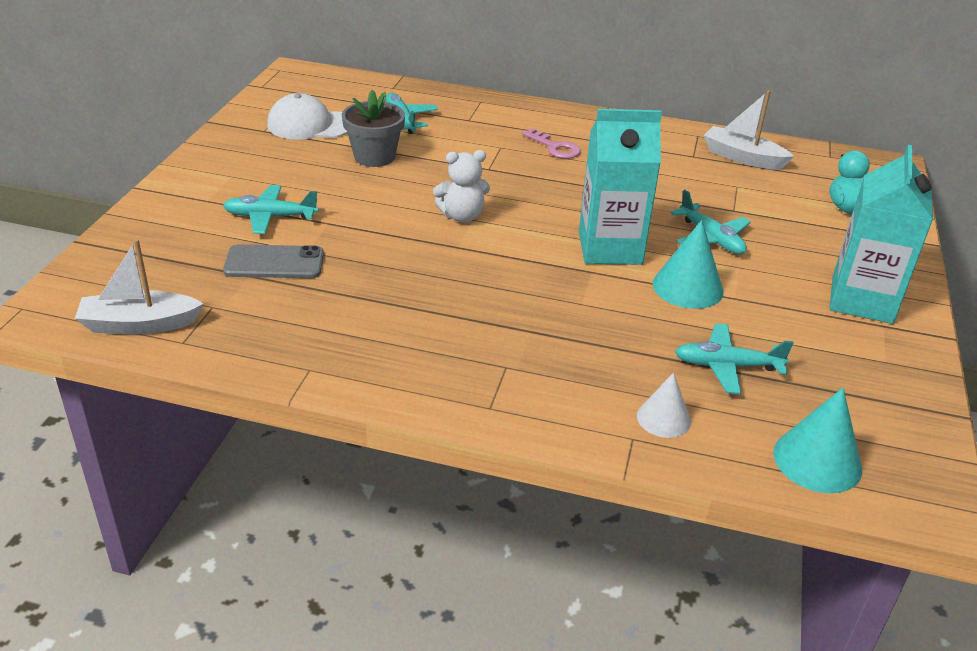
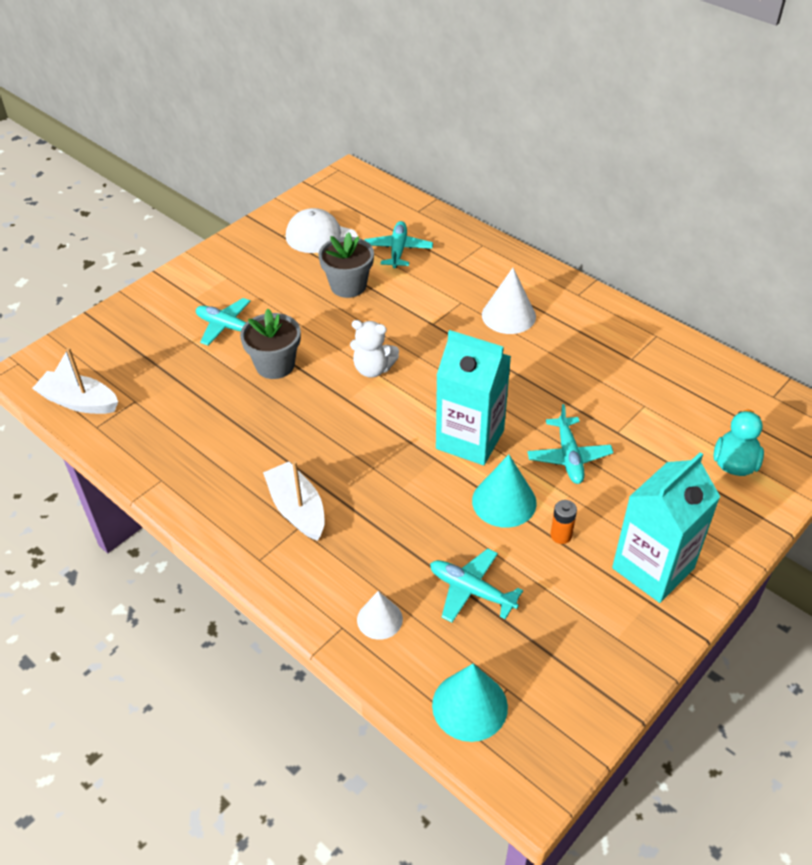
camera: 30 degrees right, 10 degrees up
(274, 263) = (202, 373): grey phone -> none
(353, 236) = (275, 365): none -> grey flower pot
(555, 147) = (508, 315): pink key -> white cone
(742, 157) = (679, 374): white boat -> white boat (297, 509)
(762, 299) = (561, 535): none -> orange battery

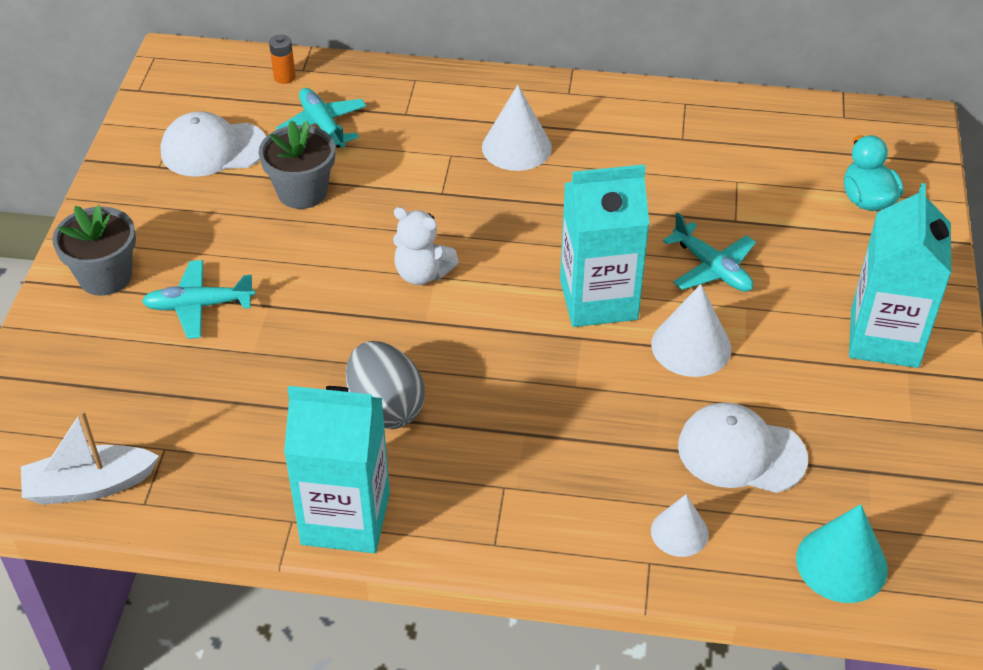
camera: 35 degrees left, 0 degrees up
(191, 495) = (345, 518): none -> turquoise carton
(274, 441) = (385, 408): none -> grey egg
(275, 365) = (302, 323): grey flower pot -> grey flower pot (105, 276)
(297, 509) = (484, 468): white boat -> none
(373, 369) = (422, 274): white teddy bear -> white teddy bear turned 45 degrees clockwise
(471, 590) = (741, 452): turquoise plane -> white cap
(504, 501) = (691, 346): turquoise cone -> white cone
(561, 535) = (775, 351): orange battery -> orange battery (284, 77)

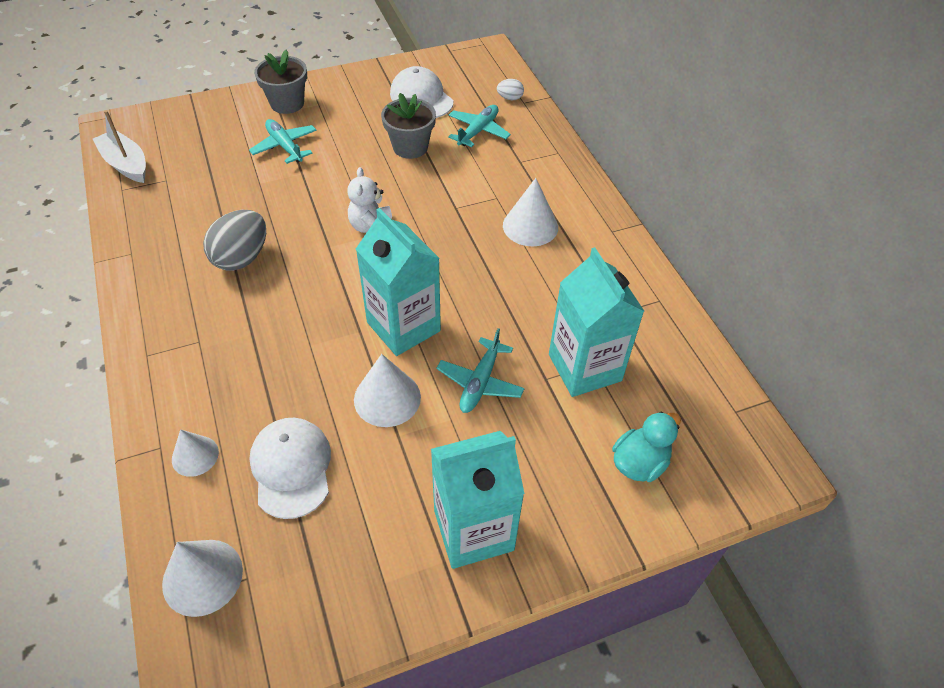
camera: 60 degrees right, 5 degrees up
(284, 77) = (510, 98): orange battery -> white egg
(345, 518) = (142, 276): turquoise carton -> turquoise carton (584, 367)
(841, 563) = (202, 577): turquoise cone -> white cone

